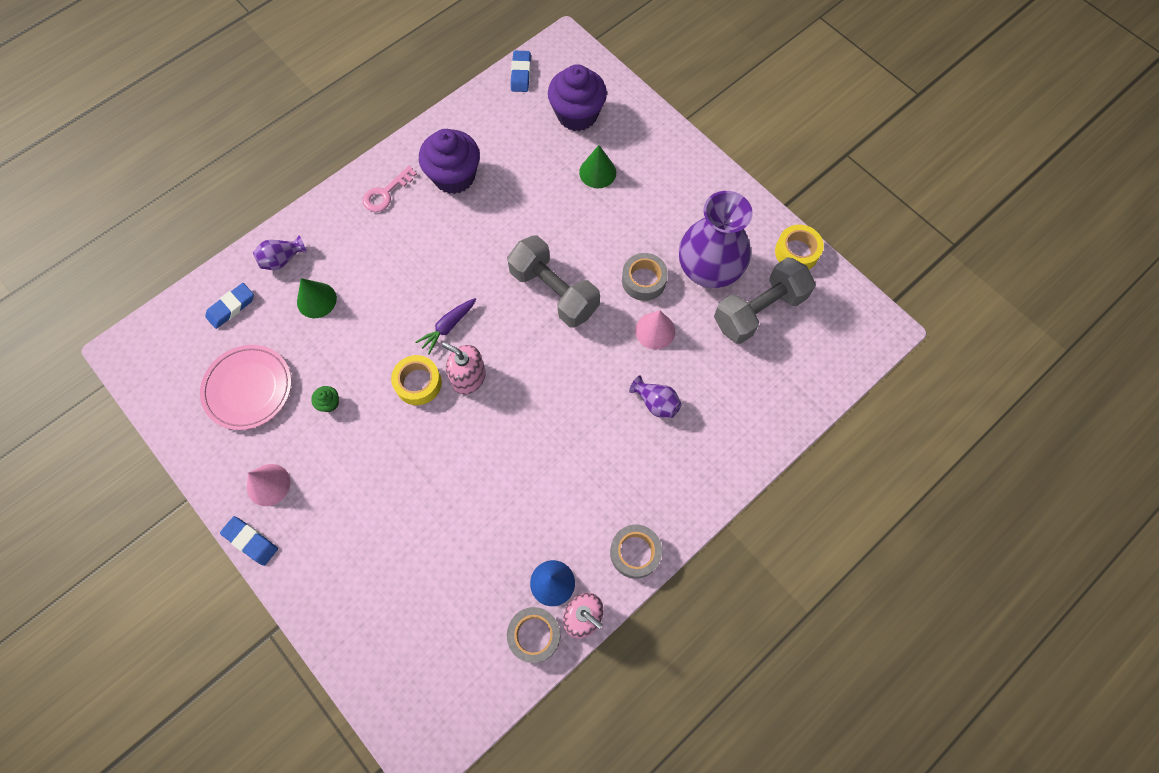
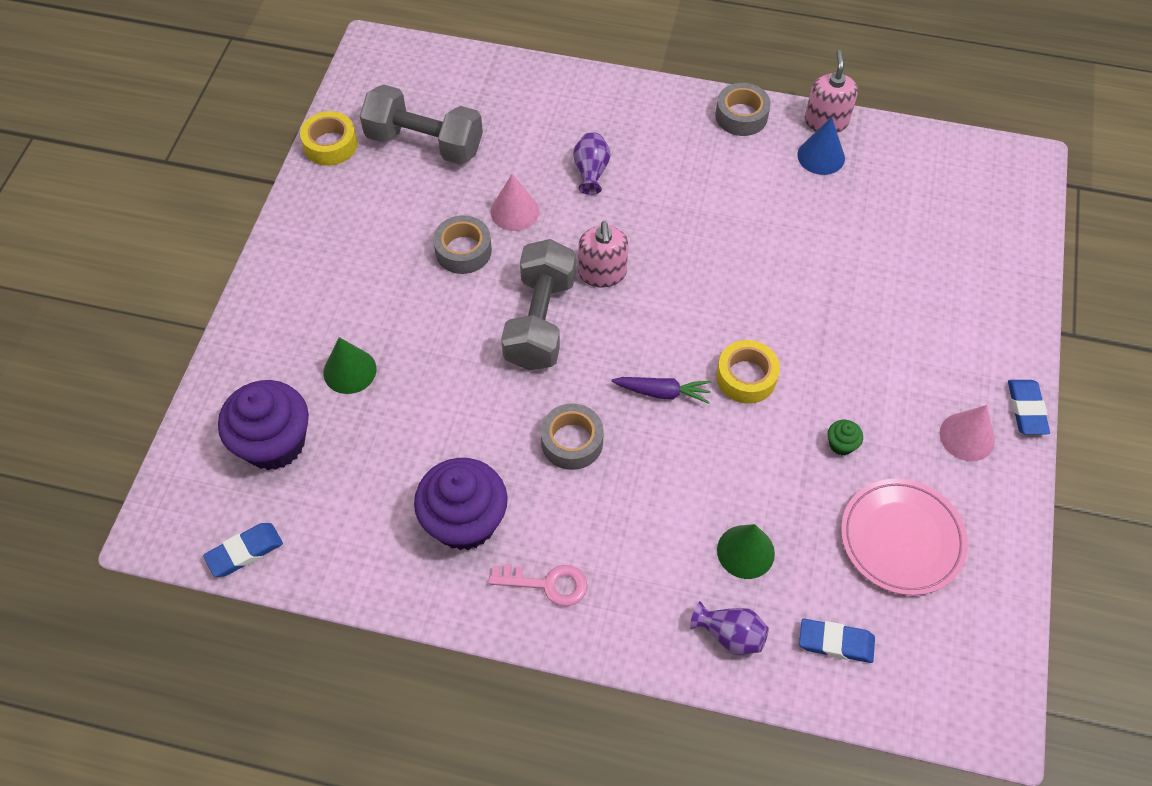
camera: 125 degrees left, 10 degrees down
(468, 377) = (700, 336): pink soap dispenser -> pink soap dispenser (602, 273)
(534, 635) = (872, 144): grey tape -> grey tape (572, 442)
(708, 270) = (407, 204): purple vase -> none

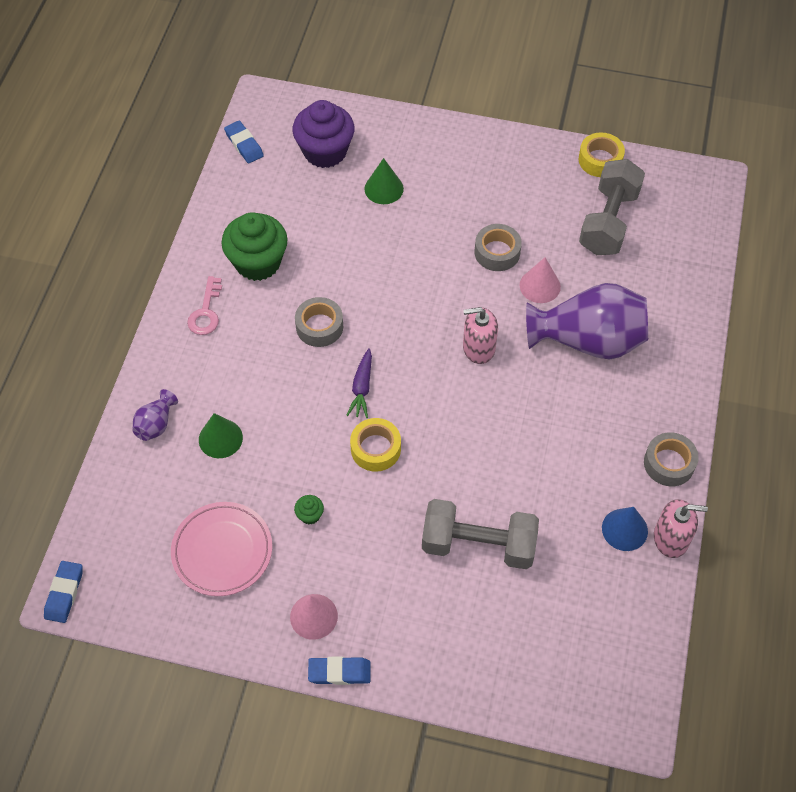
camera: 90 degrees right, 0 degrees up
(465, 521) = (258, 262): purple cupcake -> green cupcake
(540, 321) = (429, 305): grey dumbbell -> grey dumbbell (478, 544)
(591, 172) = (588, 340): purple vase -> purple vase, size x2.27
(835, 642) = (142, 494): blue eraser -> blue eraser (64, 593)

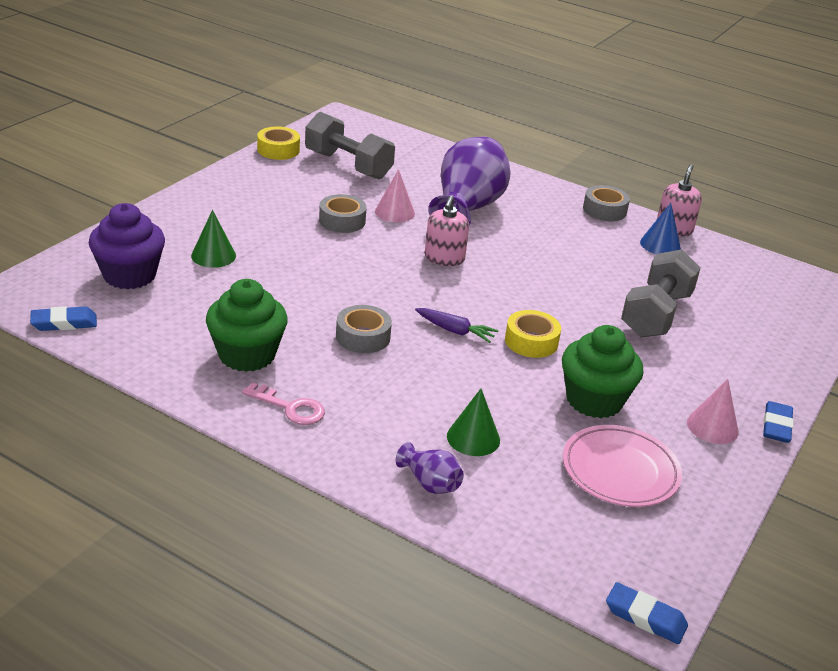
camera: 75 degrees left, 25 degrees down
(310, 515) = (594, 400): green cupcake -> green cupcake, size x2.48

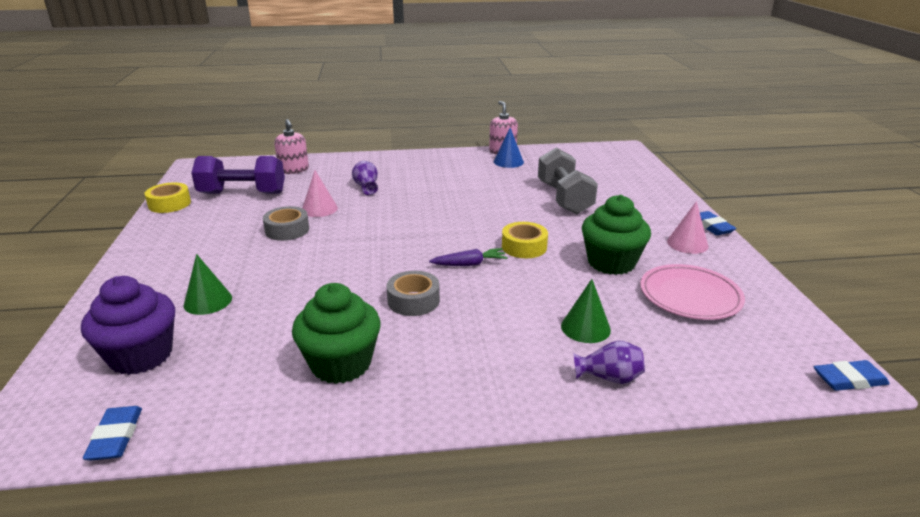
camera: 35 degrees left, 5 degrees down
(64, 323) = (116, 437): blue eraser -> blue eraser turned 45 degrees counterclockwise
(290, 408) = (434, 385): pink key -> none
(348, 165) = (242, 193): grey dumbbell -> purple dumbbell
(444, 258) = (395, 222): pink soap dispenser -> pink soap dispenser (294, 170)
(467, 208) = (366, 187): purple vase -> purple vase, size x0.44
(604, 210) = (451, 156): grey tape -> none

